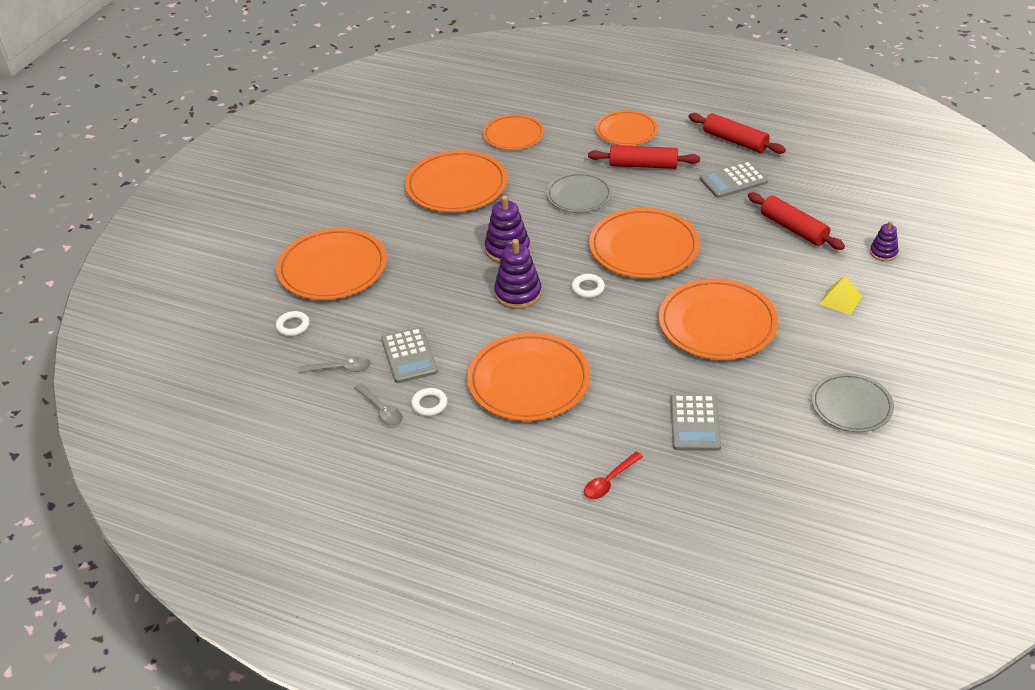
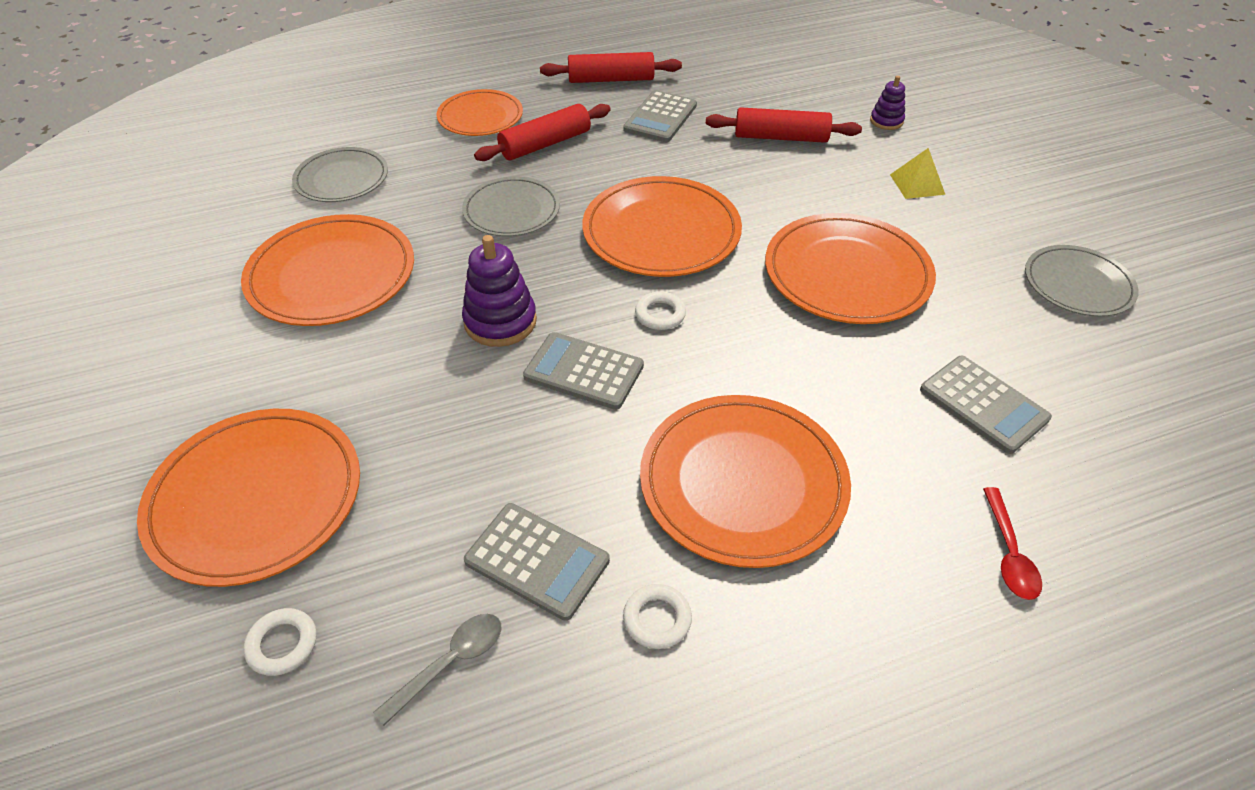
camera: 45 degrees left, 5 degrees up
(381, 410) = (596, 686): grey spoon -> none
(513, 135) = (342, 179): orange plate -> grey plate
(518, 294) = (583, 371): purple stacking toy -> grey calculator

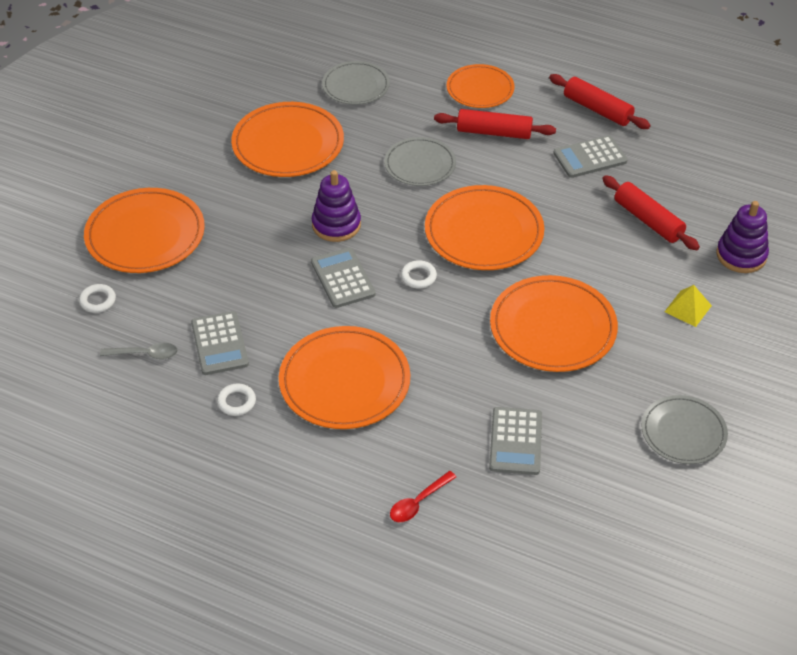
camera: 45 degrees right, 0 degrees up
(886, 121) = (741, 255): purple stacking toy -> purple stacking toy, size x1.71

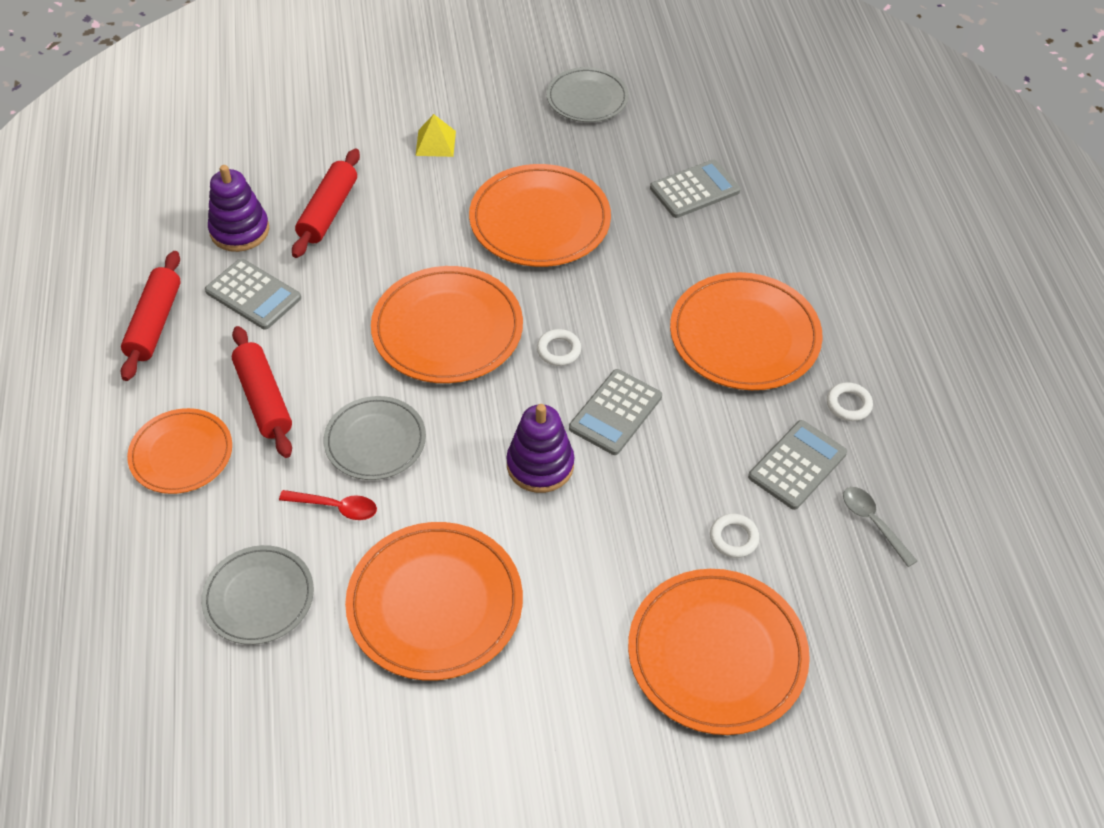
camera: 125 degrees left, 5 degrees up
(98, 301) = (852, 626): white ring -> white ring (733, 538)
(418, 502) = (816, 220): red spoon -> red spoon (335, 507)
(741, 255) = (332, 132): purple stacking toy -> purple stacking toy (239, 230)

